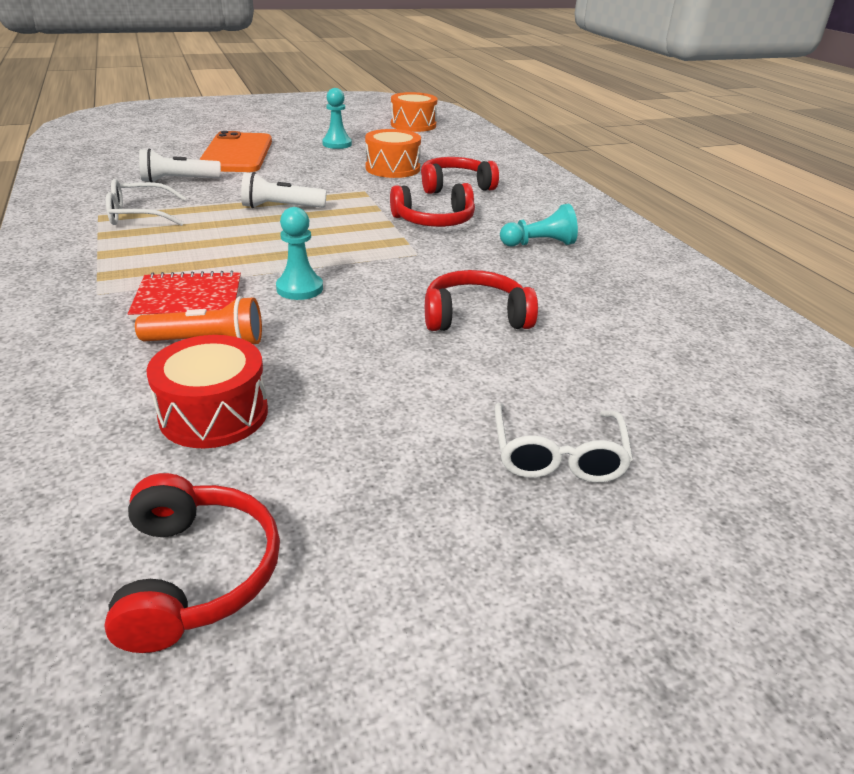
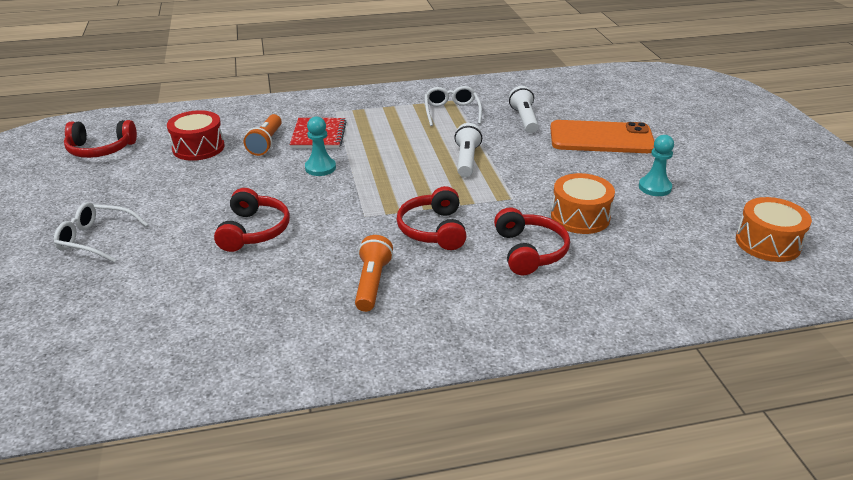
camera: 100 degrees right, 0 degrees up
(539, 244) = (372, 283): turquoise pawn -> orange flashlight

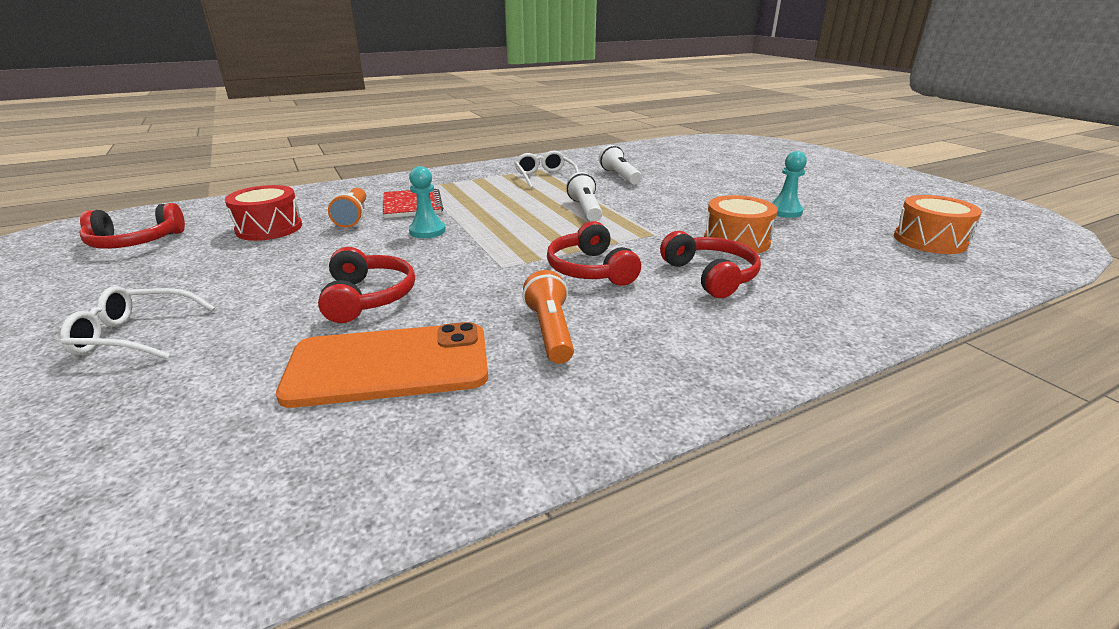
camera: 15 degrees left, 5 degrees down
(601, 138) = (702, 182): orange phone -> orange phone (389, 365)

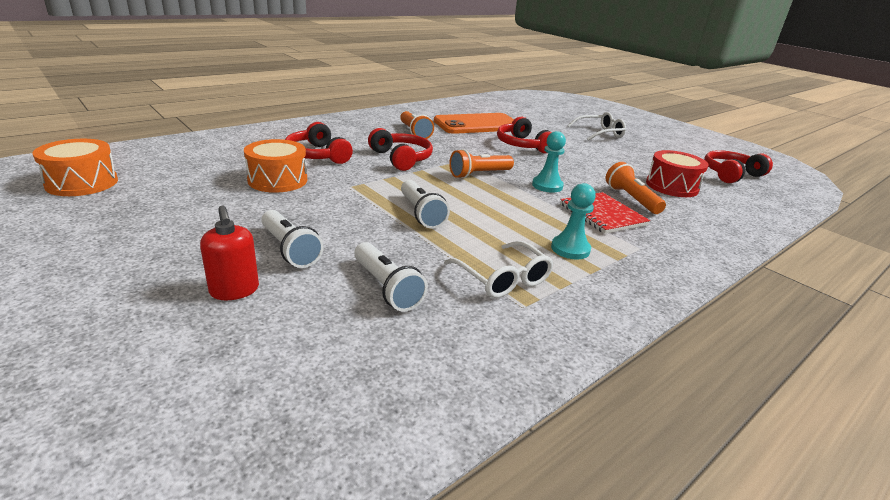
camera: 165 degrees right, 0 degrees up
(497, 245) = (479, 174): none -> orange flashlight
(687, 192) = (290, 249): none -> white flashlight
(708, 178) = (234, 290): none -> red soap dispenser
(784, 211) = (187, 217): turquoise pawn -> turquoise pawn (570, 249)

